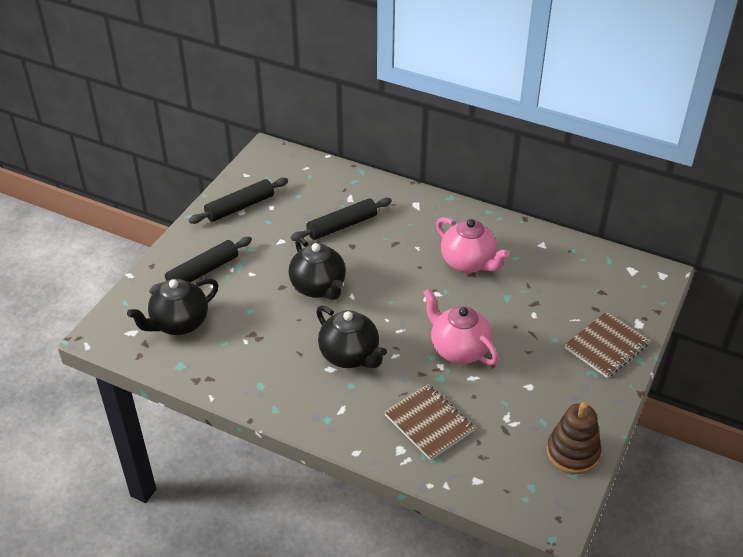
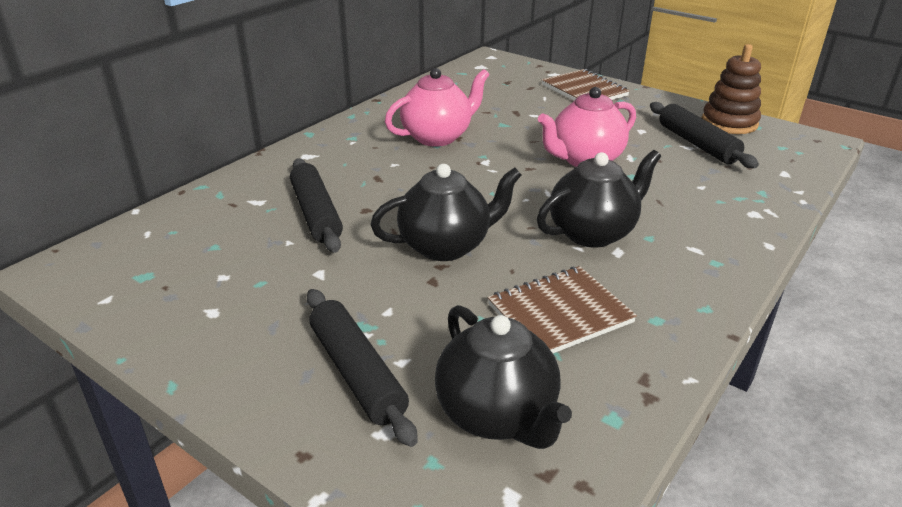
camera: 80 degrees left, 10 degrees down
(240, 207) = (196, 313): black rolling pin -> black rolling pin (697, 144)
(429, 423) = (706, 190): brown notebook -> brown notebook (559, 313)

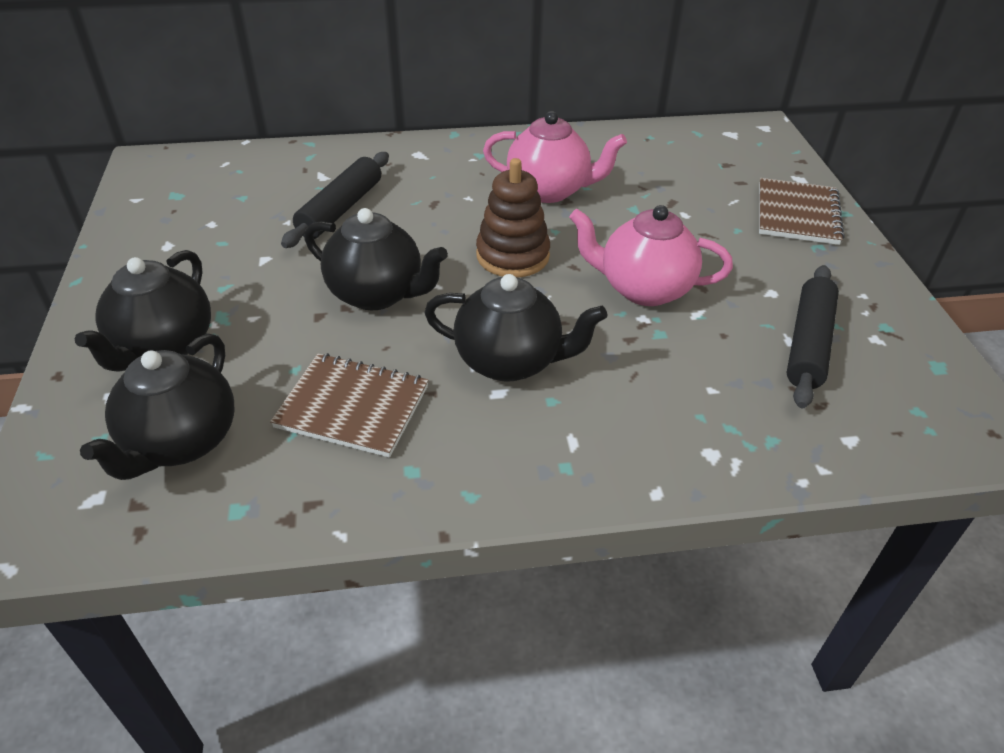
camera: 45 degrees right, 10 degrees up
(357, 373) = (164, 347): black rolling pin -> black teapot
(729, 123) = (908, 344): brown stacking toy -> brown stacking toy (512, 256)

